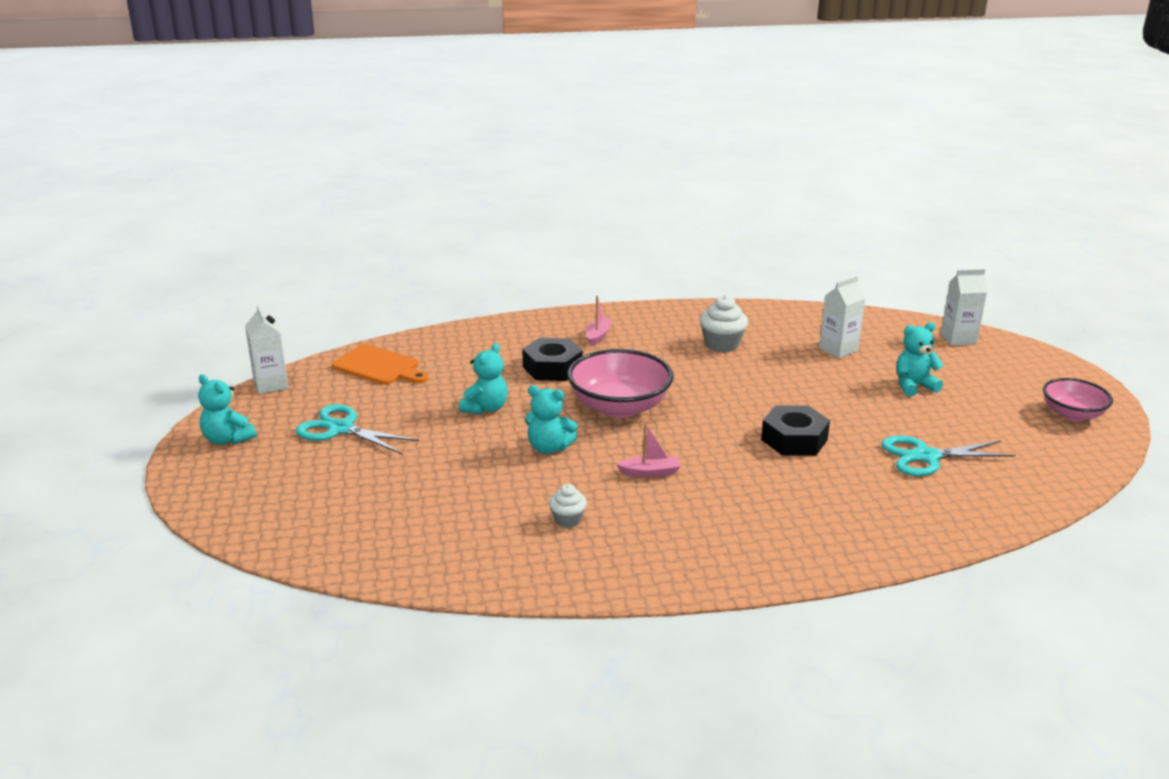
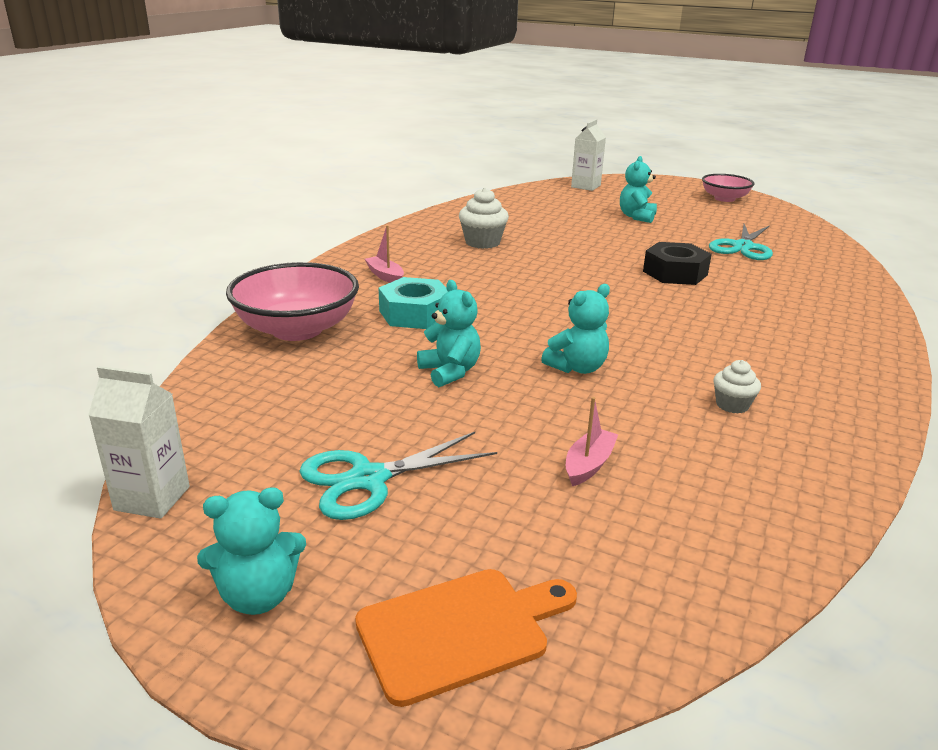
camera: 55 degrees left, 0 degrees up
(379, 367) = (248, 401): orange cutting board -> orange cutting board (460, 630)
(552, 368) = (415, 314): black nut -> turquoise nut
(619, 407) = (536, 312): pink bowl -> pink bowl (297, 329)
(650, 472) = (675, 339): pink boat -> pink boat (588, 465)
(838, 349) = (551, 216): white carton -> none

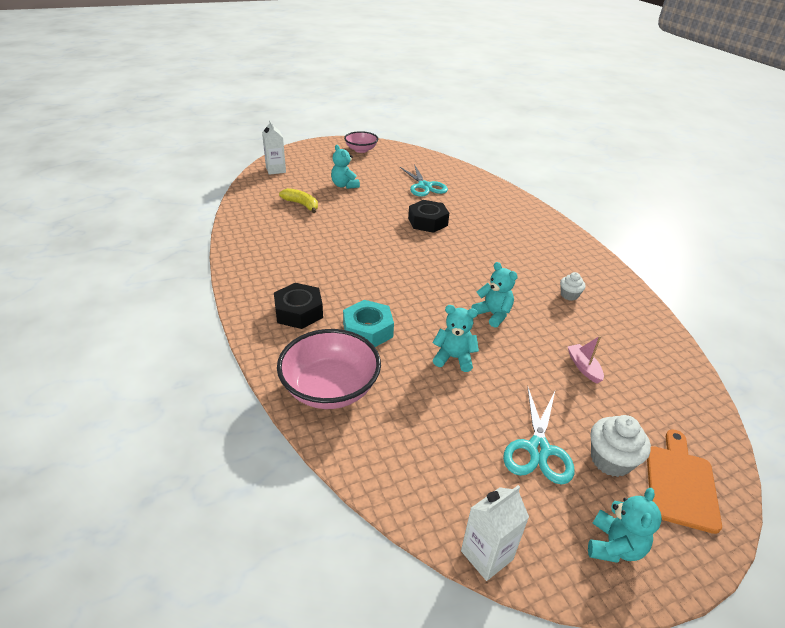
camera: 50 degrees left, 10 degrees up
(385, 276) = (299, 312): pink boat -> black nut
(482, 242) = (302, 250): white cupcake -> white cupcake (610, 460)
(555, 215) = (301, 204): none -> yellow banana
(577, 368) = (493, 314): turquoise teddy bear -> turquoise teddy bear turned 45 degrees counterclockwise

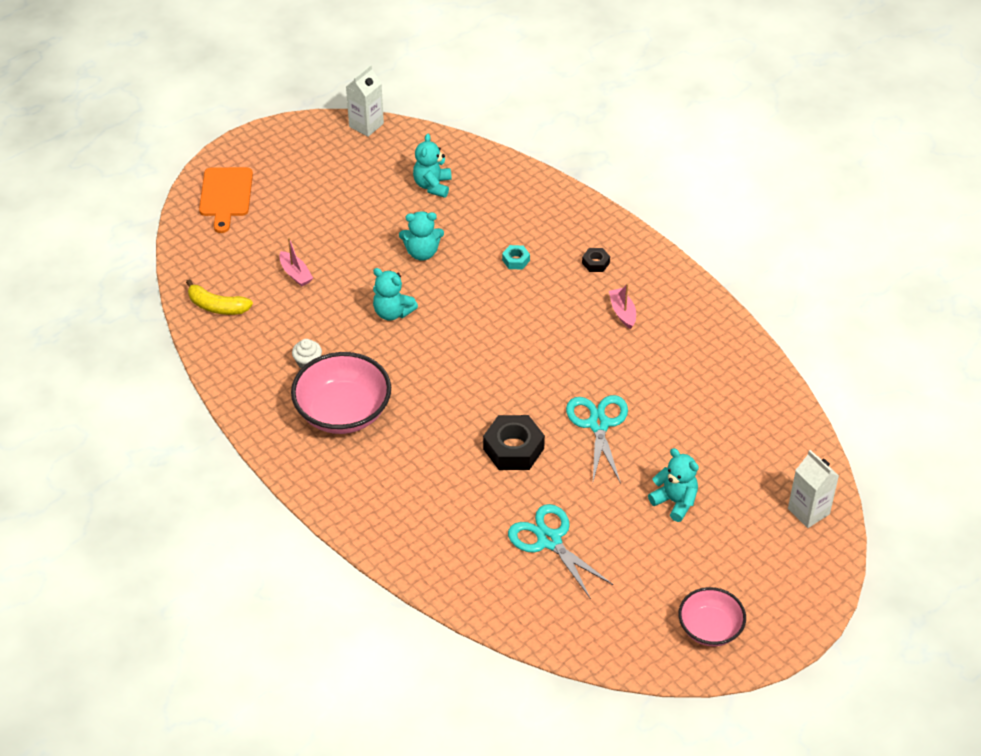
camera: 165 degrees right, 10 degrees up
(299, 312) = (595, 263): black nut -> black nut, size x0.50
(301, 204) = (707, 434): yellow banana -> yellow banana (217, 306)
(304, 274) = (622, 312): none -> pink boat
(330, 388) = (521, 198): pink bowl -> pink bowl (343, 412)
(368, 330) = (515, 260): turquoise nut -> turquoise nut, size x0.50
(538, 449) = (336, 193): turquoise scissors -> turquoise scissors (598, 424)
(610, 460) = (278, 199): white cupcake -> none
(614, 546) = (281, 148): turquoise teddy bear -> turquoise teddy bear (432, 185)

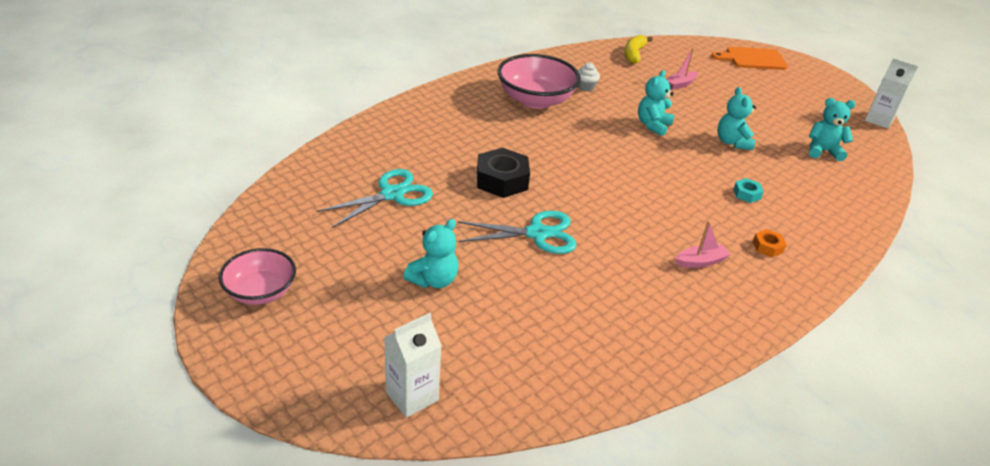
camera: 85 degrees right, 10 degrees down
(595, 263) = (767, 247): black nut -> orange nut

